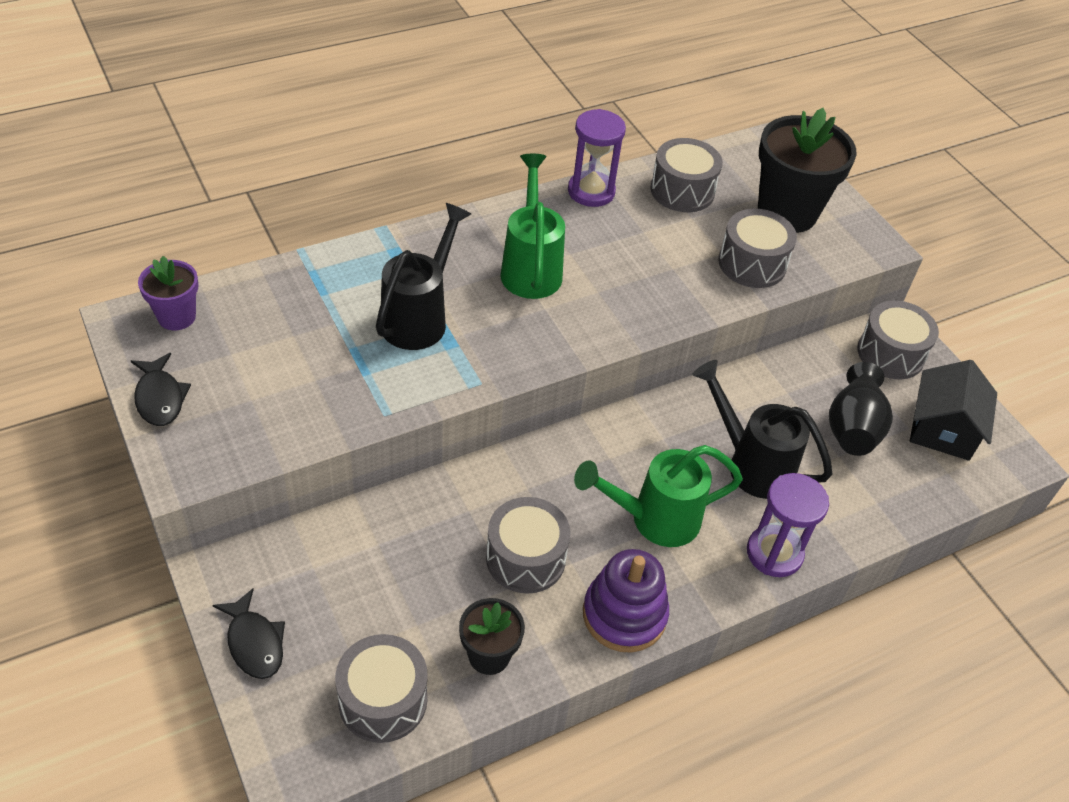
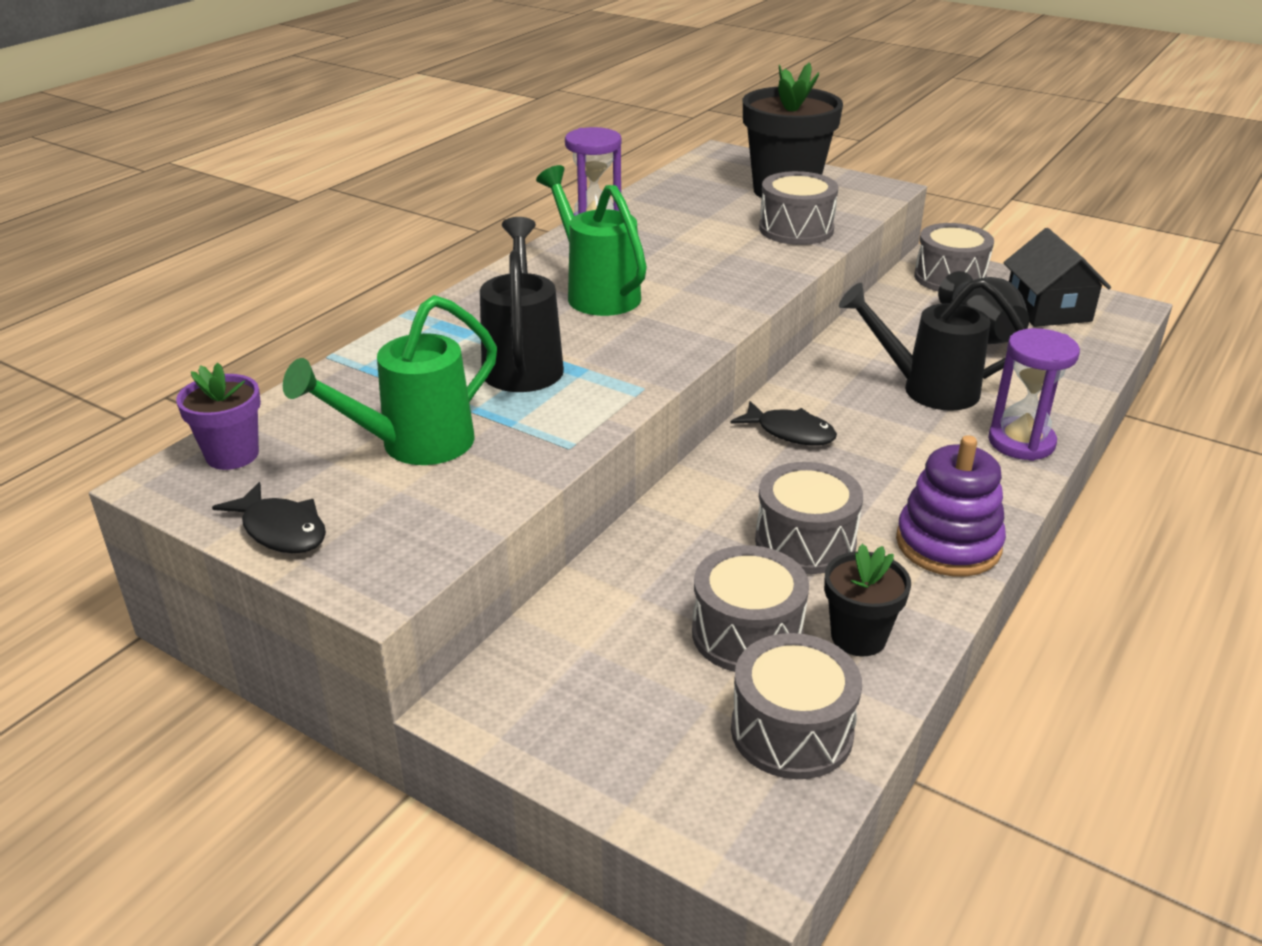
camera: 25 degrees left, 15 degrees down
(254, 642) = (588, 750): black fish -> black fish (790, 432)
(653, 519) = (890, 462): green watering can -> green watering can (413, 446)
(682, 190) = (678, 203): grey drum -> grey drum (747, 634)

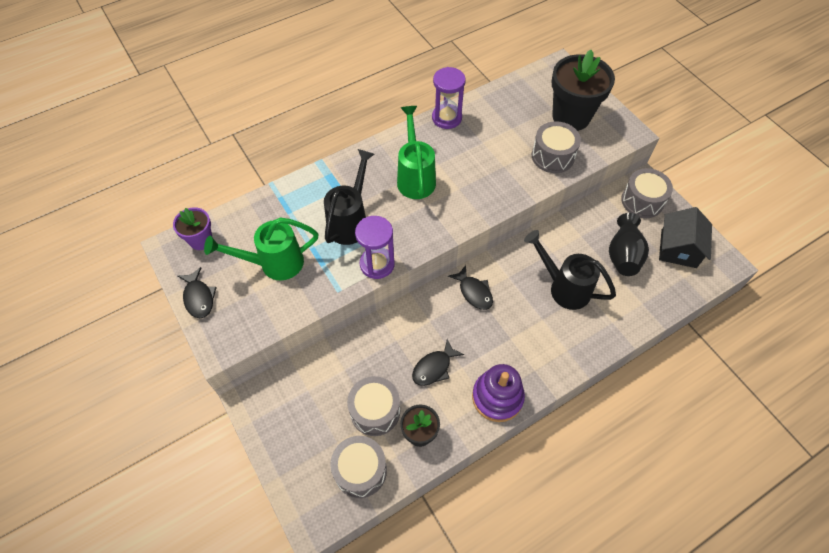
camera: 25 degrees right, 25 degrees up
(805, 541) = (434, 367): grey drum -> black fish
(1021, 442) = (583, 345): purple hourglass -> purple hourglass (377, 264)

